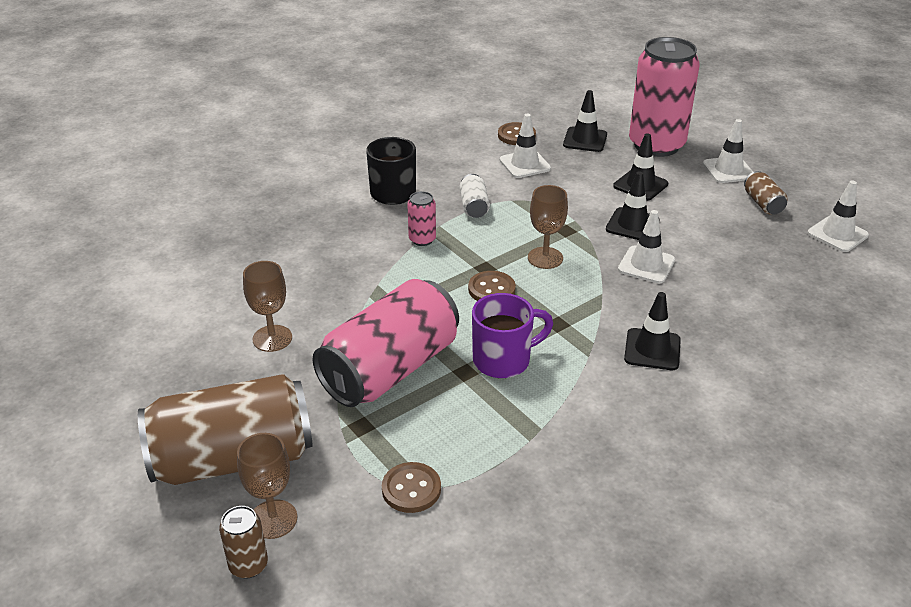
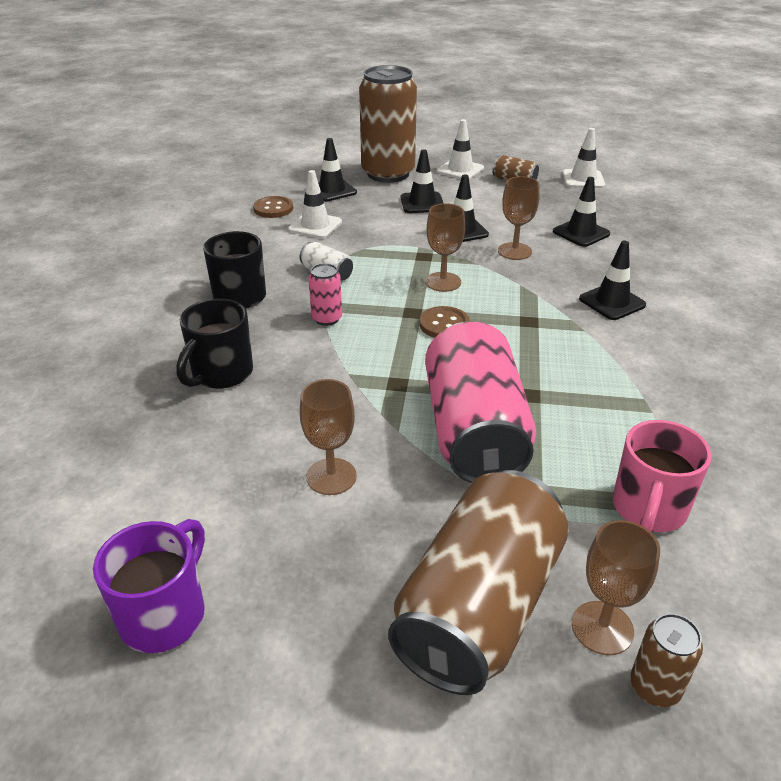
camera: 45 degrees left, 0 degrees up
(308, 239) = (221, 374): none -> black mug
(411, 489) = (648, 509): brown button -> pink mug
(503, 360) = (540, 369): purple mug -> purple mug (165, 614)
(646, 265) = (514, 251): white traffic cone -> brown goblet
(656, 145) = (388, 173): pink can -> brown can
(737, 281) = (581, 233): none -> black traffic cone

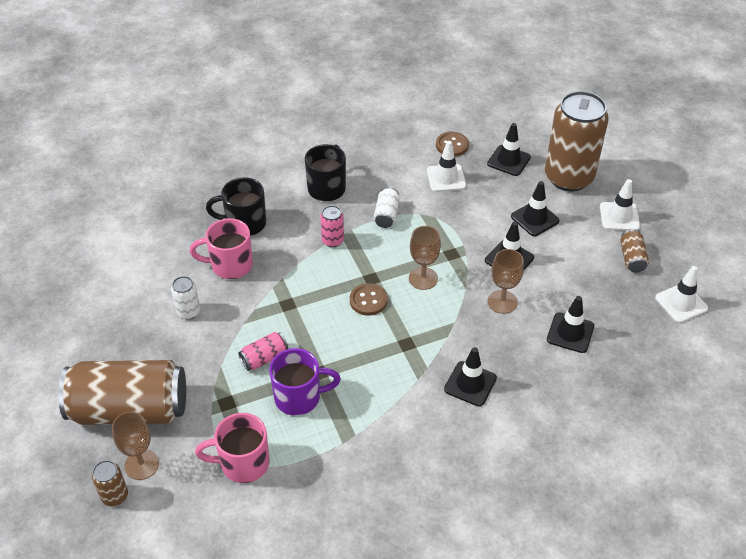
camera: 60 degrees right, 10 degrees up
(165, 614) = (69, 297): purple mug -> purple mug (299, 397)
(282, 409) = (230, 265): none -> pink mug
(331, 476) = (188, 312): brown goblet -> white can
(474, 431) = (264, 358): pink can -> pink can, size x0.42

